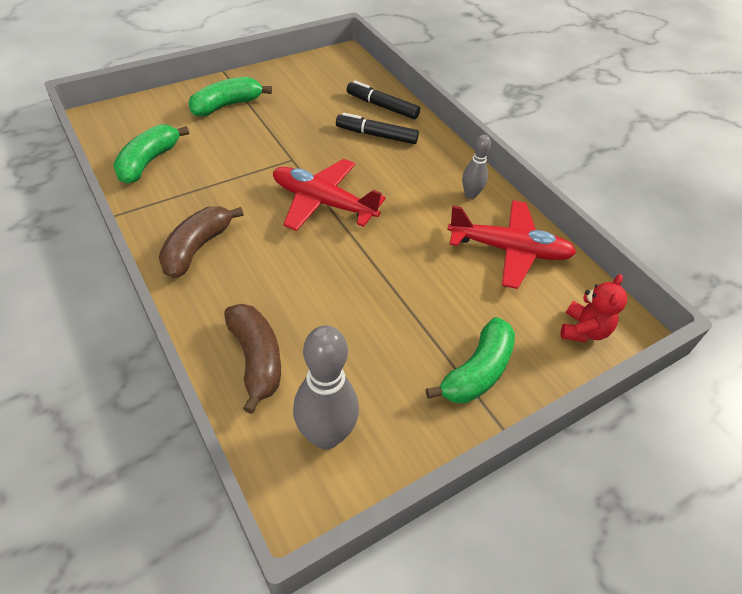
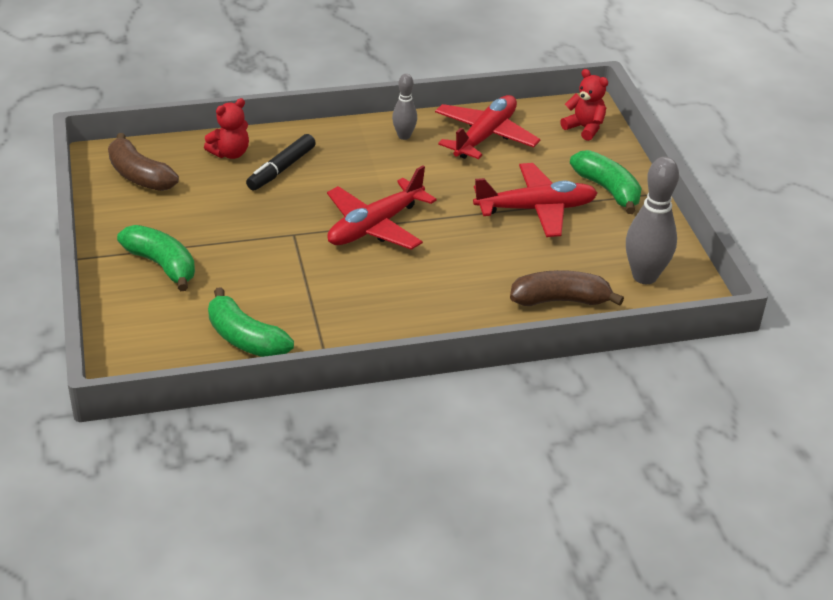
camera: 70 degrees left, 10 degrees down
(197, 248) = (408, 318): brown banana -> brown banana (139, 176)
(227, 105) = (162, 265): green banana -> green banana turned 150 degrees clockwise
(382, 106) = (230, 153): black marker -> red teddy bear
(406, 312) = (536, 209): none -> red plane

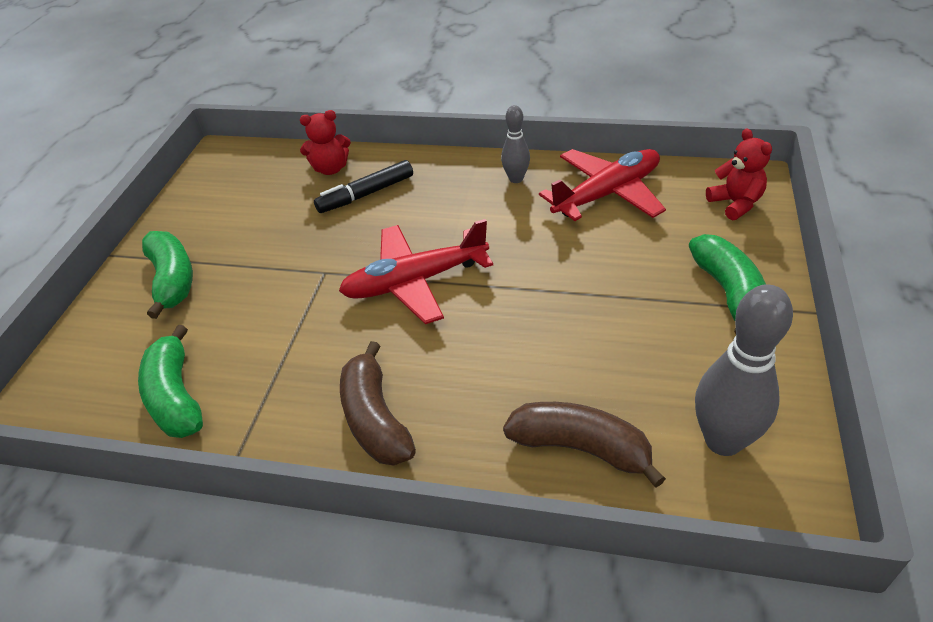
camera: 30 degrees right, 5 degrees up
(139, 176) = (233, 177): brown banana -> brown banana (375, 419)
(536, 209) = (619, 300): red plane -> none

